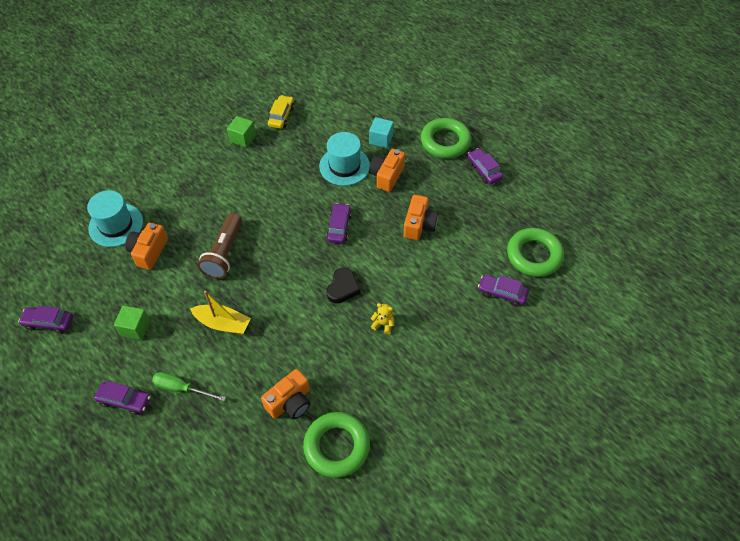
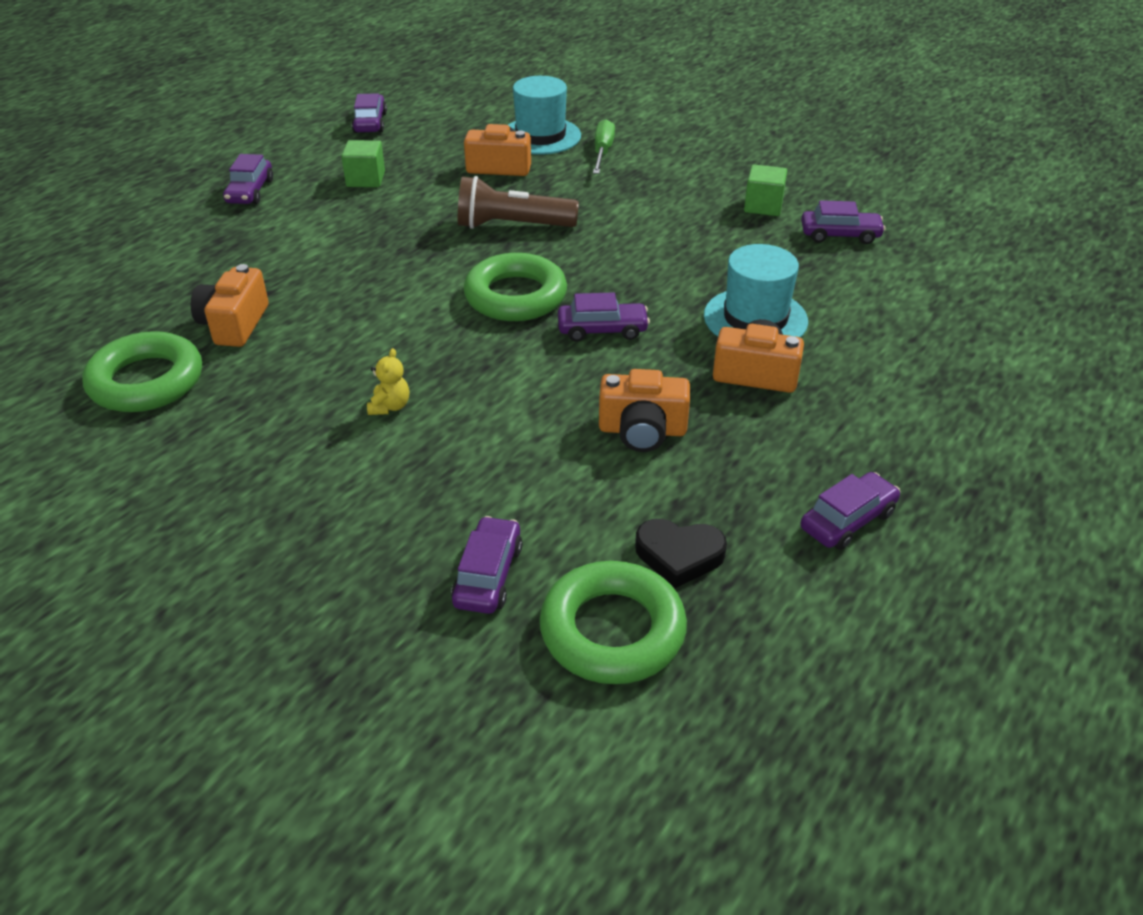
camera: 80 degrees right, 15 degrees down
(181, 388) = (266, 229): green screwdriver -> green screwdriver (602, 152)
(223, 323) = (378, 244): yellow boat -> none
(281, 116) = (840, 235): yellow car -> purple car
(290, 402) = (234, 324): orange camera -> orange camera turned 60 degrees clockwise
(342, 288) = (464, 350): black heart -> black heart (679, 555)
(381, 139) = (853, 355): turquoise cube -> none
(445, 142) = (903, 449): green ring -> green ring (515, 296)

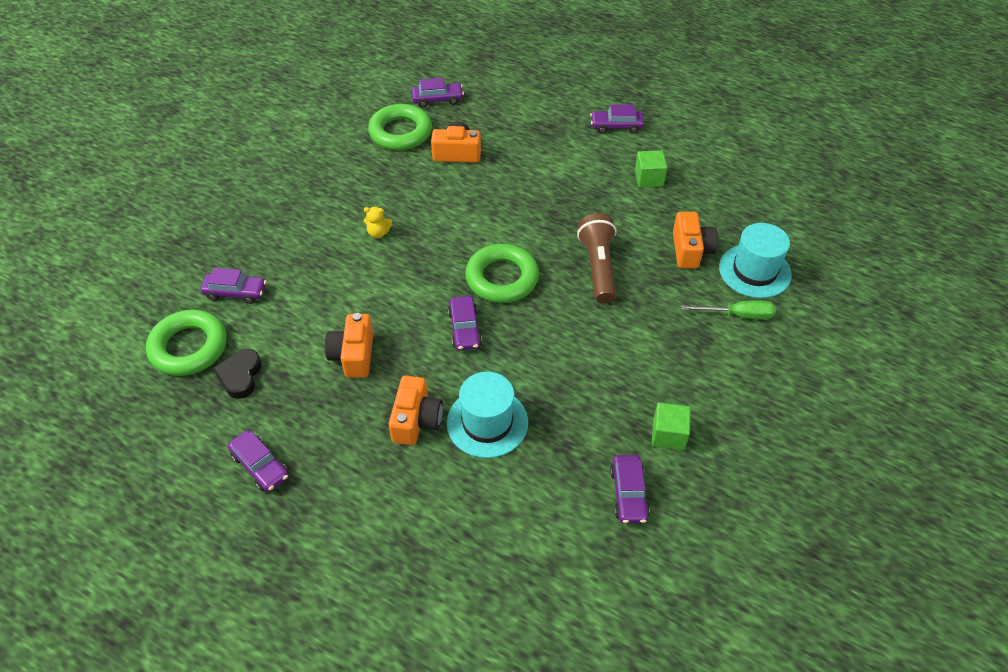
camera: 85 degrees right, 10 degrees up
(370, 123) = (741, 166): purple car -> purple car (437, 99)

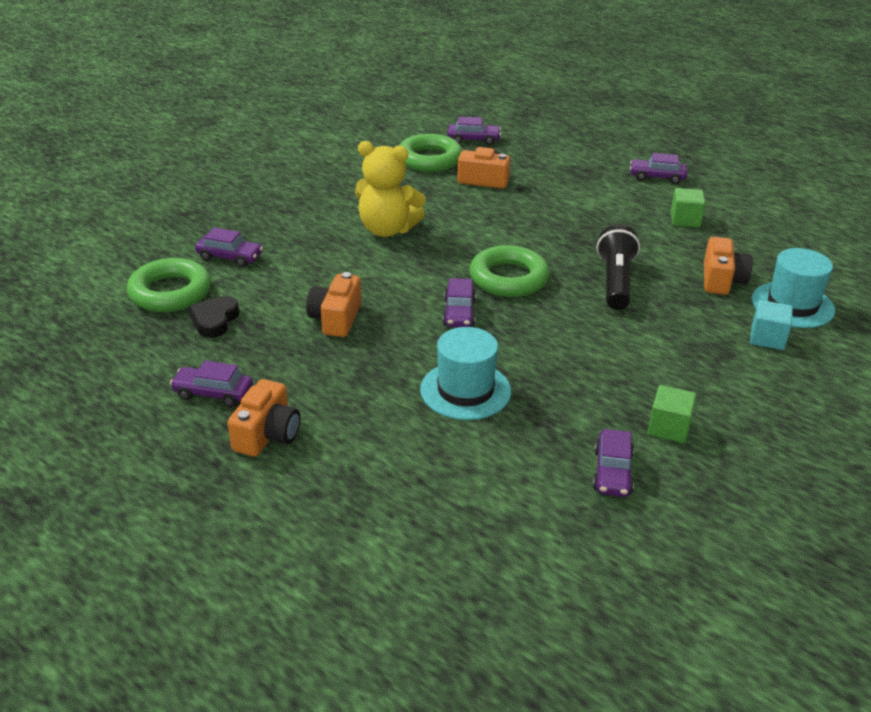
camera: 10 degrees right, 15 degrees down
(260, 466) = (213, 393): purple car -> purple car turned 135 degrees clockwise
(378, 233) = (387, 229): yellow teddy bear -> yellow teddy bear, size x2.41
(416, 420) = (388, 378): orange camera -> orange camera (267, 434)
(598, 267) = (615, 281): brown flashlight -> black flashlight
(738, 315) = (767, 338): green screwdriver -> turquoise cube

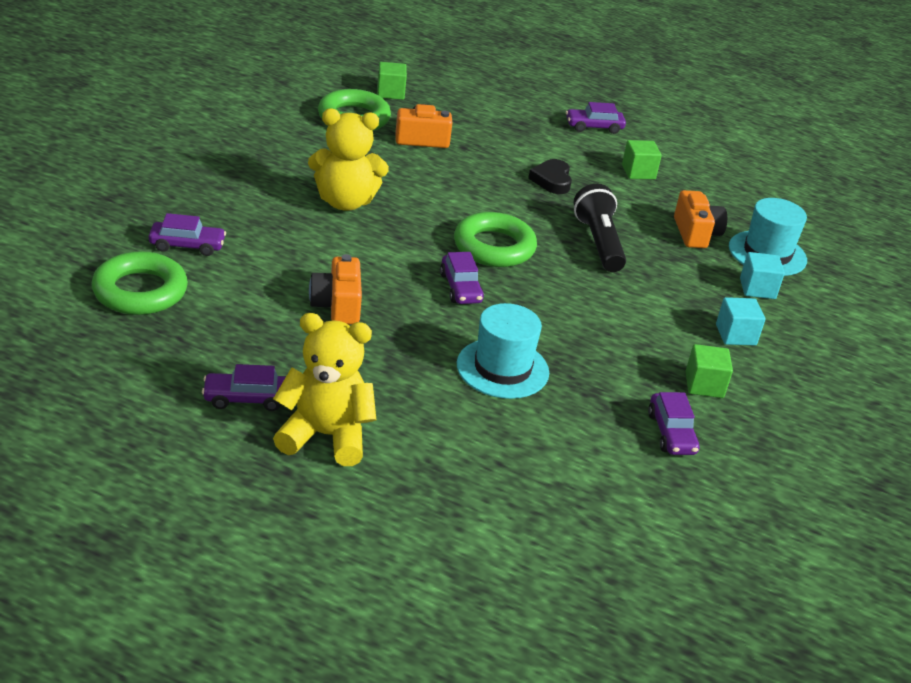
camera: 20 degrees left, 0 degrees up
(214, 320) = (207, 319): black heart -> black heart (552, 180)
(267, 434) = (325, 436): orange camera -> yellow teddy bear
(473, 140) = (390, 93): purple car -> green cube
(724, 381) = (735, 335): none -> turquoise cube

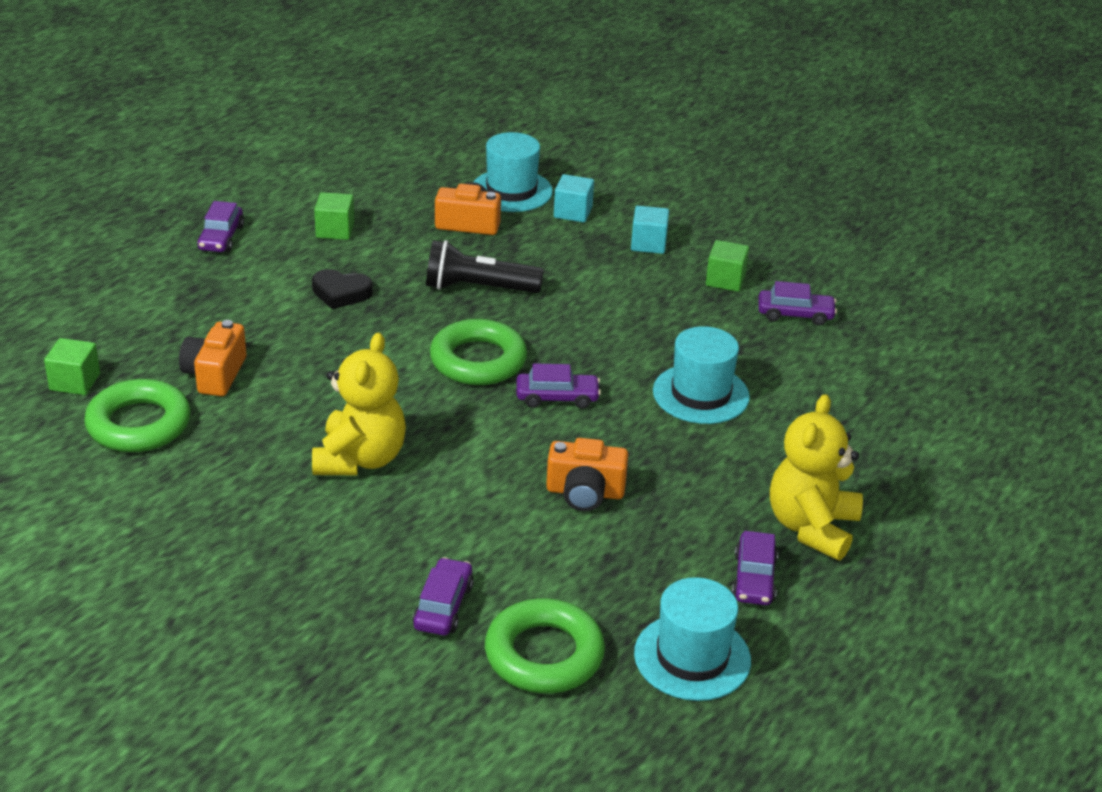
camera: 75 degrees left, 0 degrees up
(143, 363) = (692, 657): none -> turquoise hat

